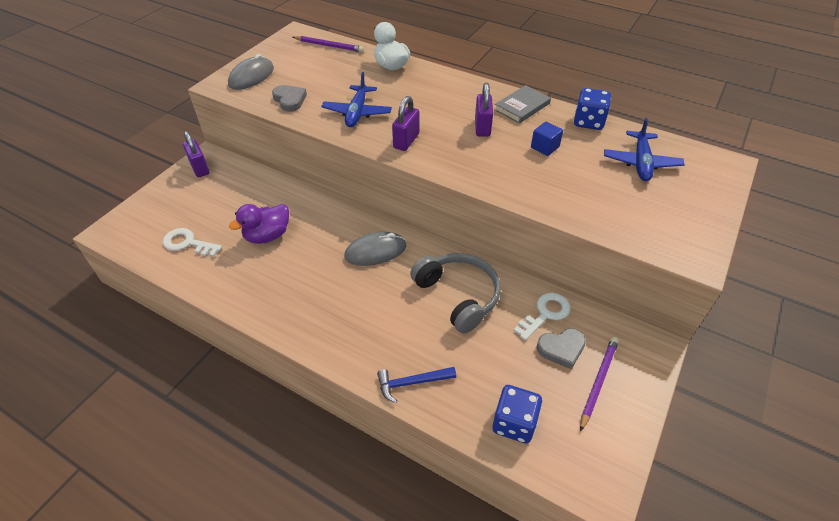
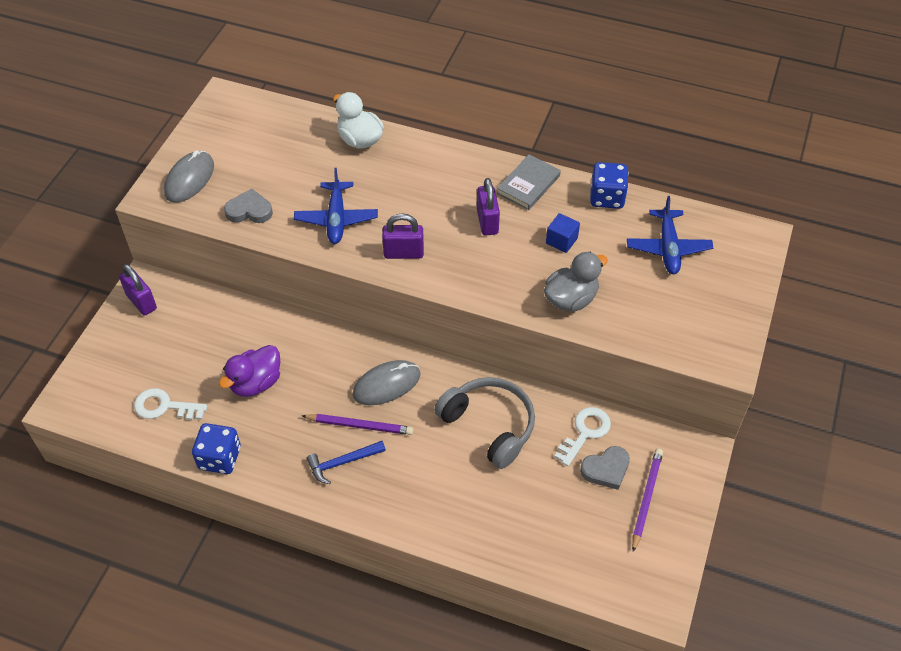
camera: 10 degrees left, 5 degrees up
(289, 100) = (249, 210): grey heart -> grey heart turned 45 degrees counterclockwise
(329, 46) = (273, 116): purple pencil -> purple pencil (360, 426)
(406, 141) = (403, 253): purple padlock -> purple padlock turned 75 degrees clockwise
(411, 383) = (459, 530): blue hammer -> blue hammer (342, 462)
(514, 423) = (568, 554): blue dice -> blue dice (220, 458)
(547, 190) = (571, 299): none -> grey duck

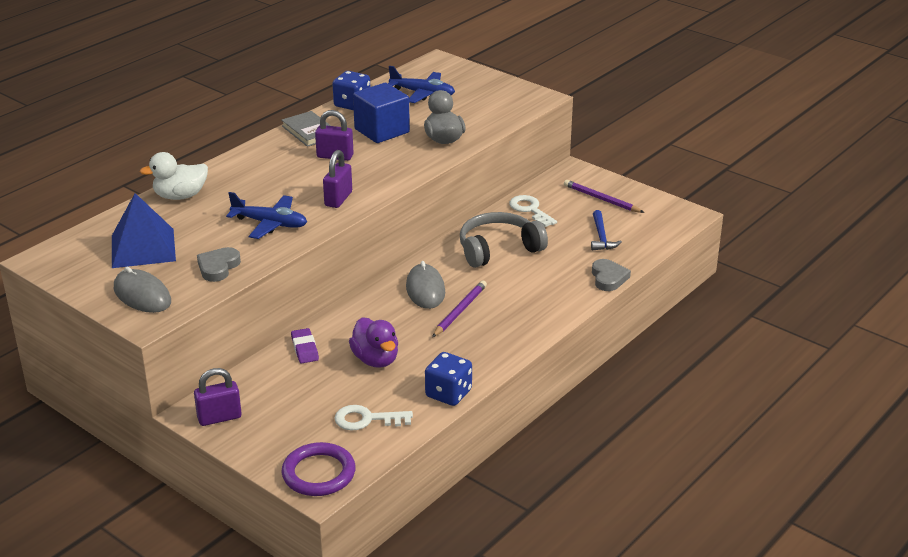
camera: 70 degrees left, 20 degrees down
(83, 397) = (318, 473): none -> purple ring
(164, 406) = (367, 419): white key -> white key turned 60 degrees clockwise
(256, 324) = (305, 349): none -> purple eraser
(263, 150) = (143, 248): none -> blue pyramid
(342, 462) = (493, 327): blue hammer -> blue hammer (601, 237)
(561, 241) = (382, 131): blue cube -> blue cube, size x1.93
(606, 469) = (568, 209): grey heart -> grey heart (608, 278)

